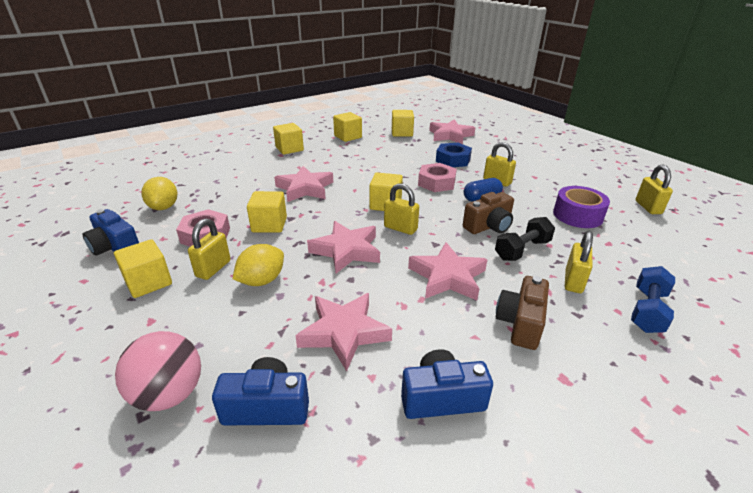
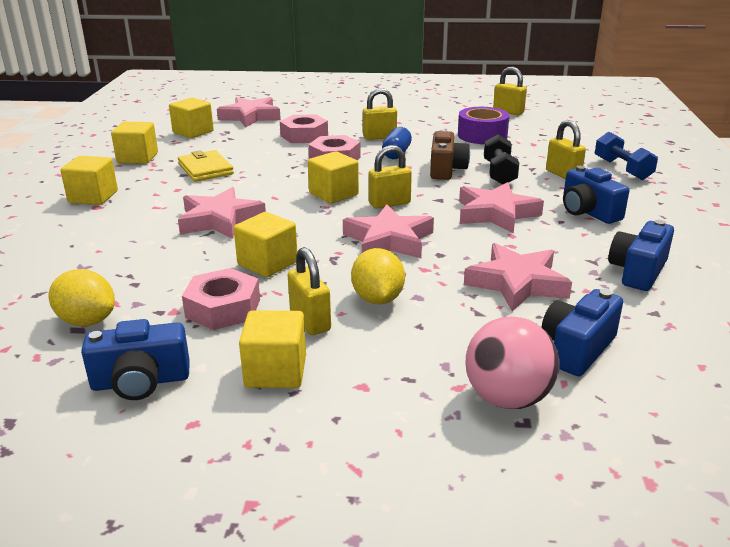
camera: 50 degrees left, 5 degrees down
(361, 157) = (205, 169): none -> yellow wallet
(453, 160) = (304, 136): blue nut -> pink nut
(520, 323) = (588, 212): brown camera -> blue camera

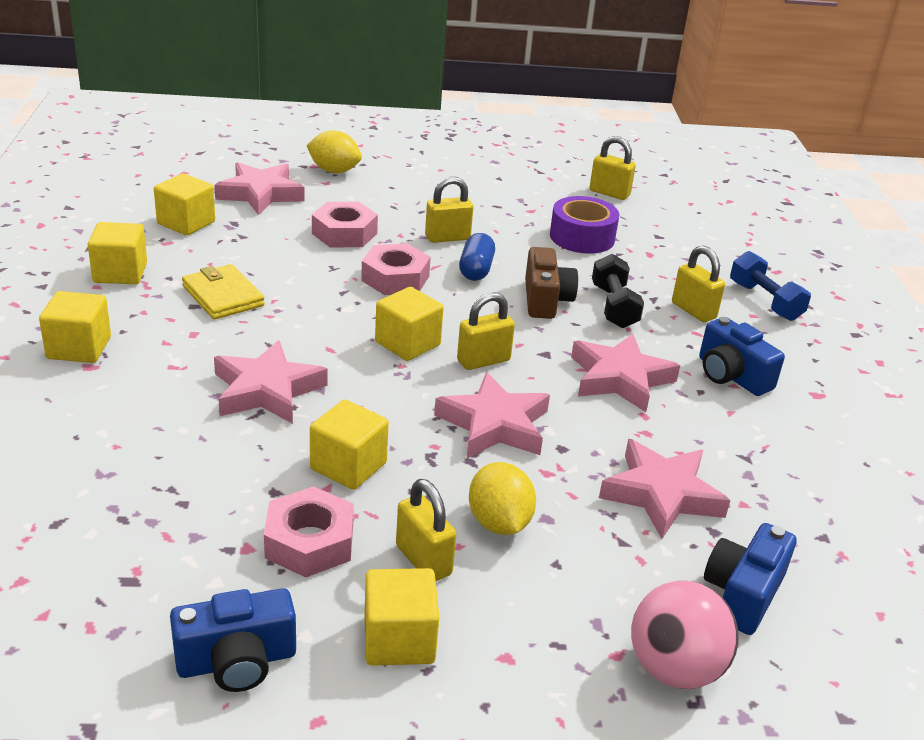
camera: 10 degrees left, 5 degrees up
(87, 321) = (138, 567): yellow lemon -> yellow lemon (334, 171)
(638, 271) = (799, 473): blue camera -> none

